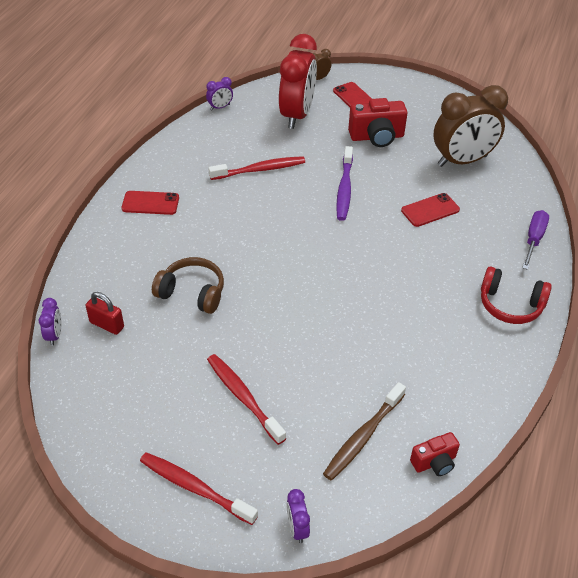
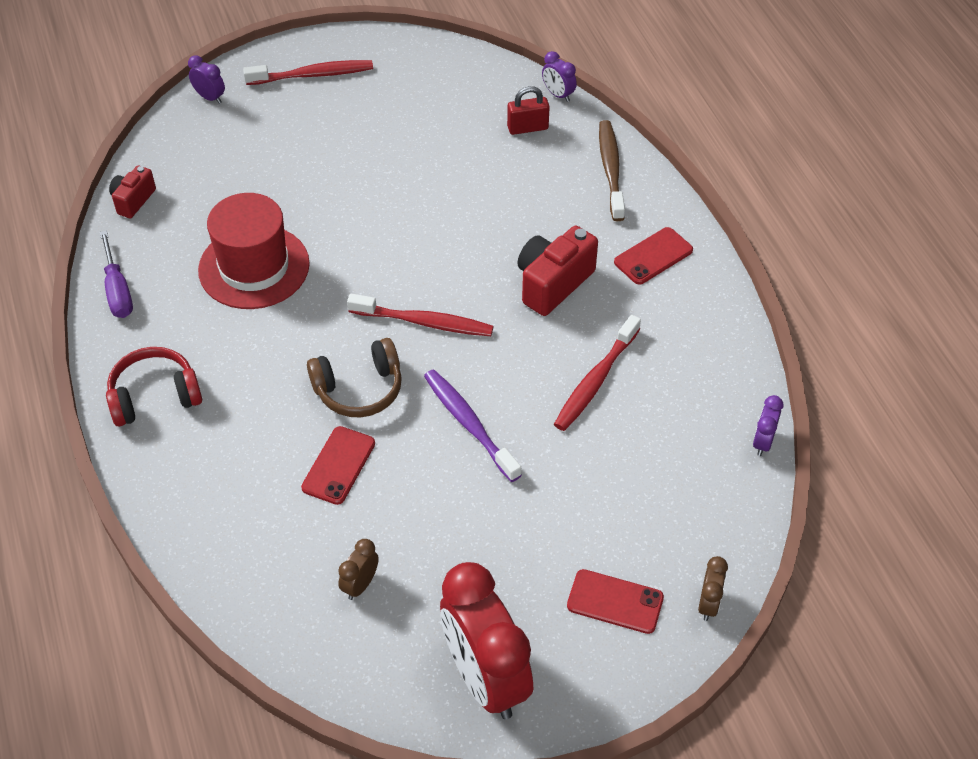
camera: 140 degrees right, 5 degrees up
(192, 293) = (490, 199): brown headphones -> brown headphones (359, 389)
(243, 397) = (342, 149): red toothbrush -> red toothbrush (424, 322)
(297, 115) = (654, 504): red clock -> red clock (485, 678)
(363, 436) = (211, 182): brown toothbrush -> brown toothbrush (611, 170)
(377, 137) = (512, 544): red camera -> red camera (553, 283)
(386, 347) = (254, 267): none -> red hat
(462, 161) = (360, 585): brown clock -> brown clock, size x0.42
(533, 239) = (178, 510): purple screwdriver -> purple screwdriver (118, 290)

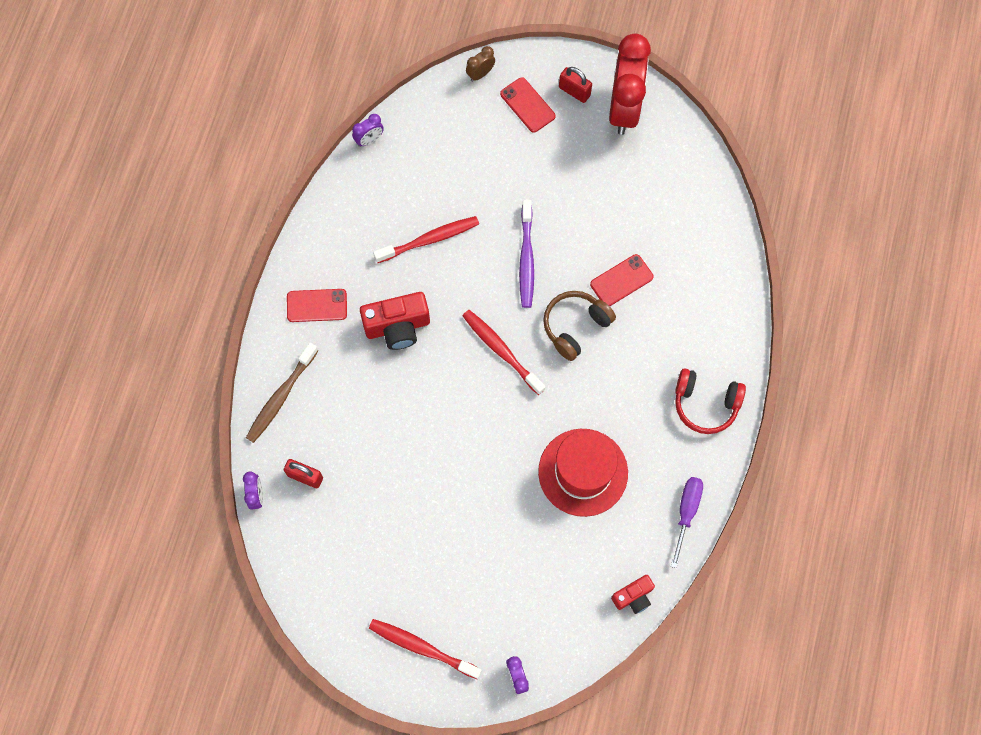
camera: 145 degrees left, 20 degrees up
(359, 389) = (575, 326): brown headphones -> brown headphones turned 60 degrees counterclockwise
(360, 585) = (656, 199): brown clock -> none
(569, 659) = (574, 91): none -> red padlock

